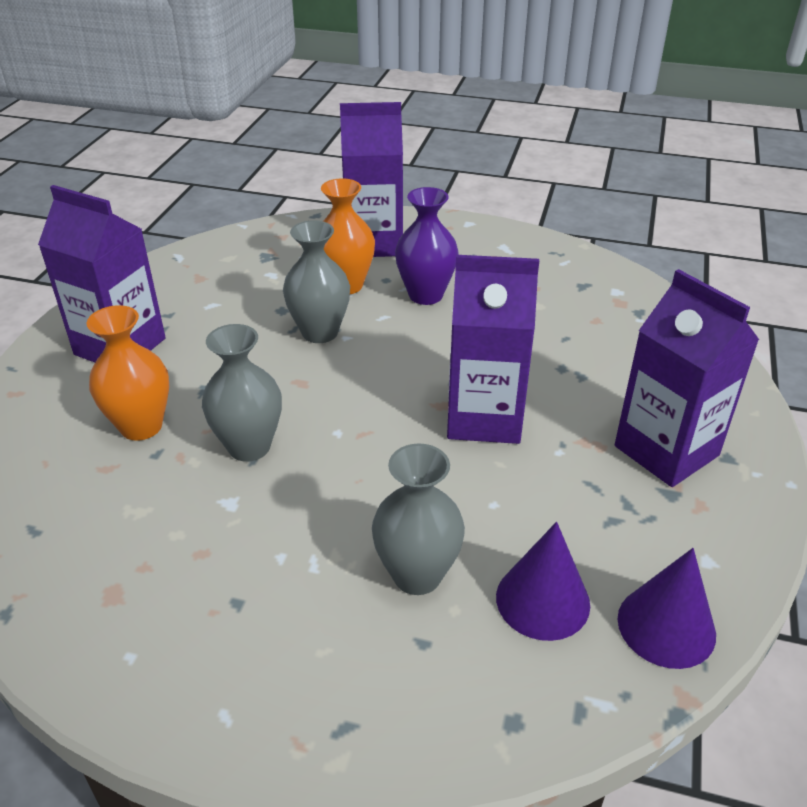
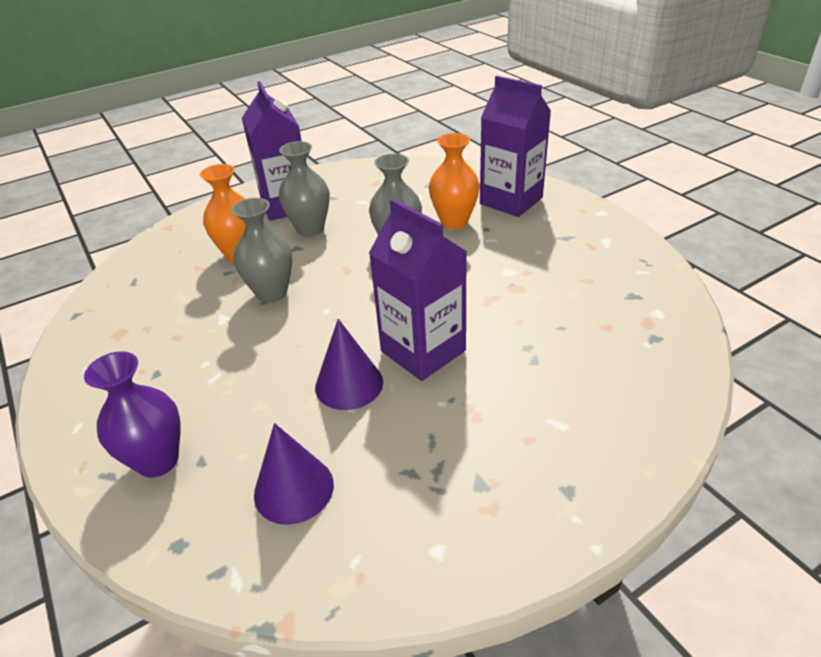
camera: 45 degrees right, 0 degrees up
(417, 575) = (251, 421): grey vase -> grey vase (310, 229)
(425, 295) = (498, 250): purple vase -> purple vase (158, 461)
(666, 451) = (522, 452): purple carton -> none
(666, 626) = (342, 568): purple cone -> purple cone (349, 384)

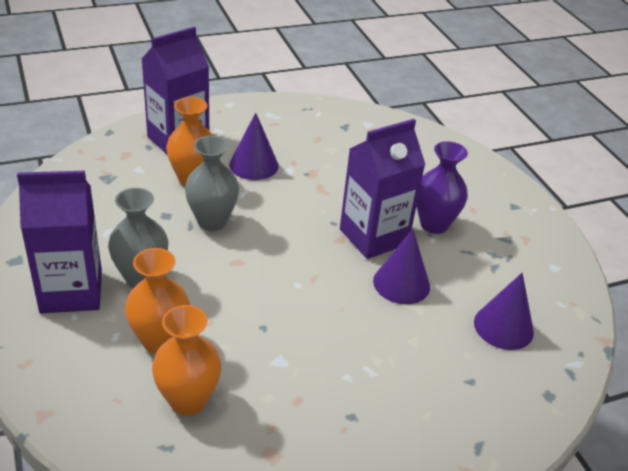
camera: 85 degrees left, 0 degrees up
(158, 461) = (466, 410): purple vase -> purple vase (434, 224)
(178, 280) = (188, 400): none -> orange vase
(272, 293) = (252, 319): grey vase -> none
(502, 248) = (254, 165): none -> purple cone

